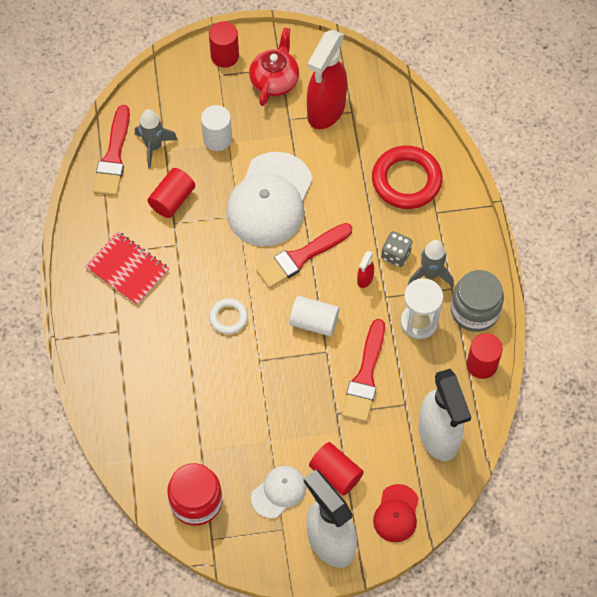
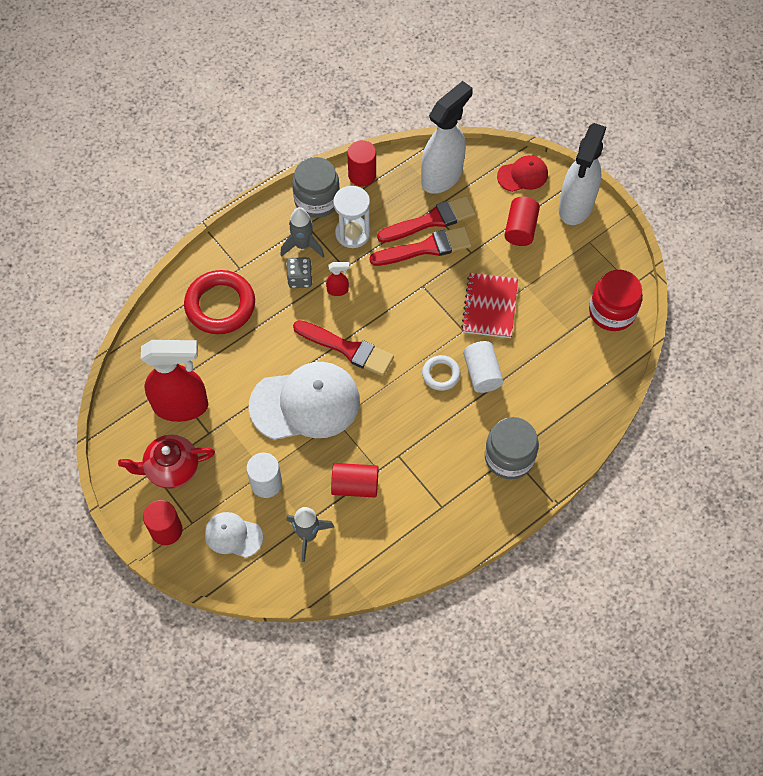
camera: 120 degrees left, 0 degrees up
(113, 156) = (340, 566): red brush -> red brush (431, 220)
(117, 328) = (509, 457): none -> grey jar
(127, 269) = (448, 482): red notebook -> red notebook (489, 306)
(279, 492) = (562, 259): white cap -> white cap (233, 535)
(314, 322) = (402, 308): white cylinder -> white cylinder (482, 373)

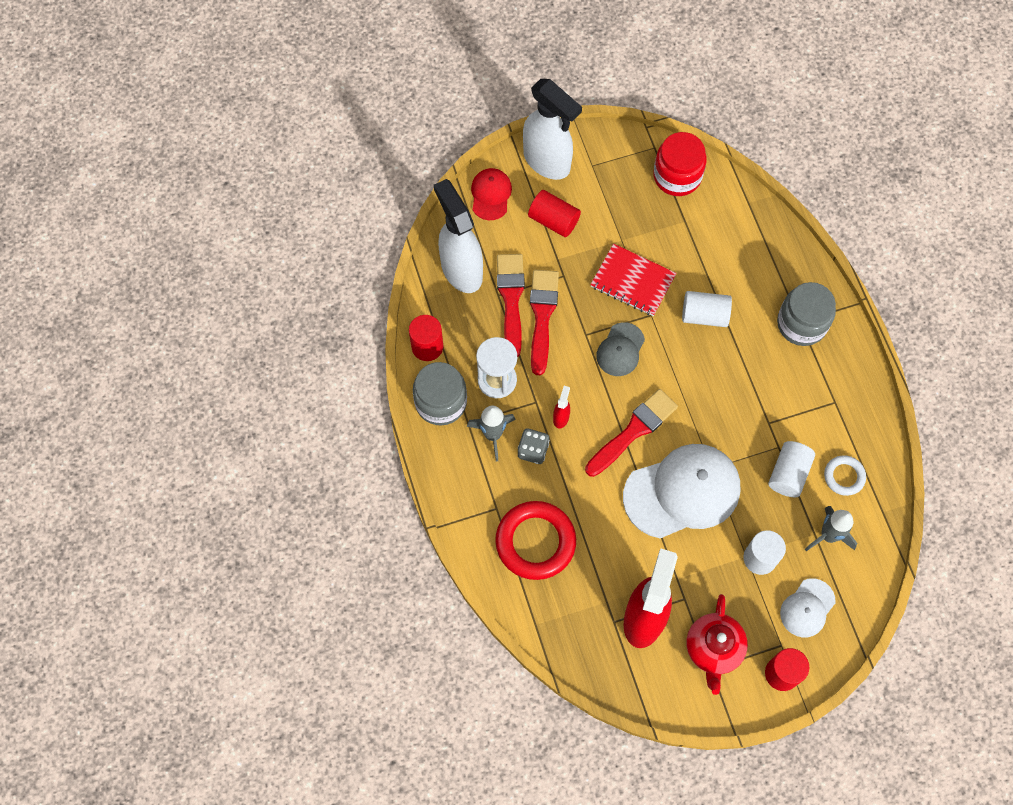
camera: 70 degrees left, 5 degrees up
(305, 403) = (682, 492): white cap -> white cap turned 60 degrees clockwise
(355, 485) = (788, 474): red cylinder -> white cylinder
(419, 316) = (620, 350): none -> grey cap
(441, 374) = (693, 353): white ring -> white ring (844, 476)

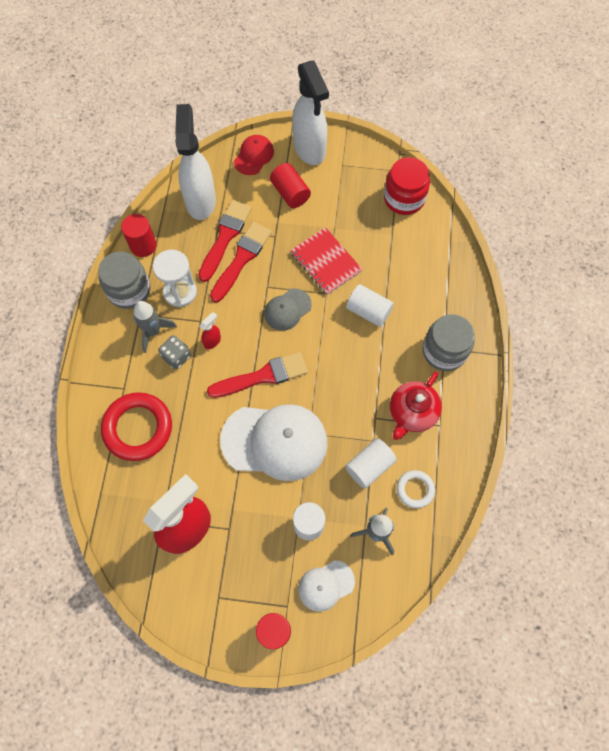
camera: 25 degrees right, 0 degrees up
(713, 649) = (229, 582): red teapot -> red teapot (412, 412)

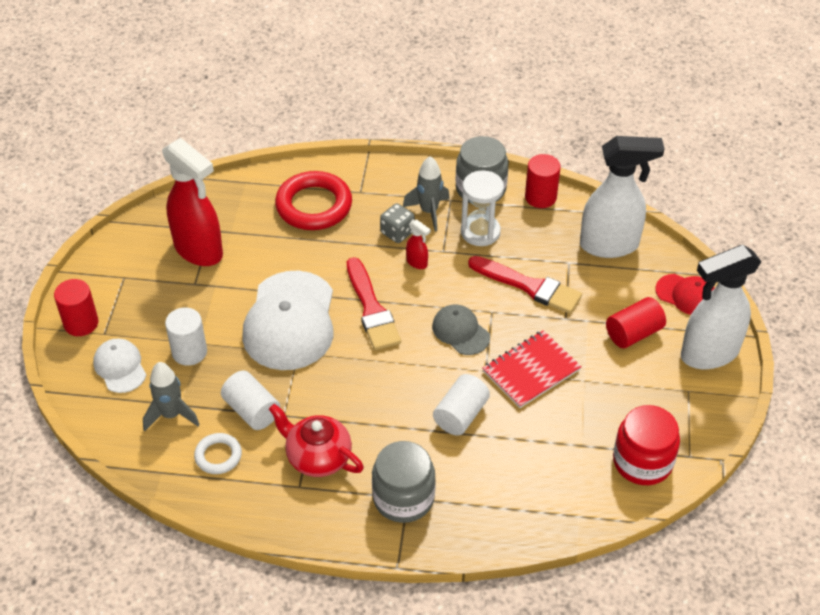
camera: 90 degrees right, 20 degrees down
(225, 237) = (559, 270): red brush -> none

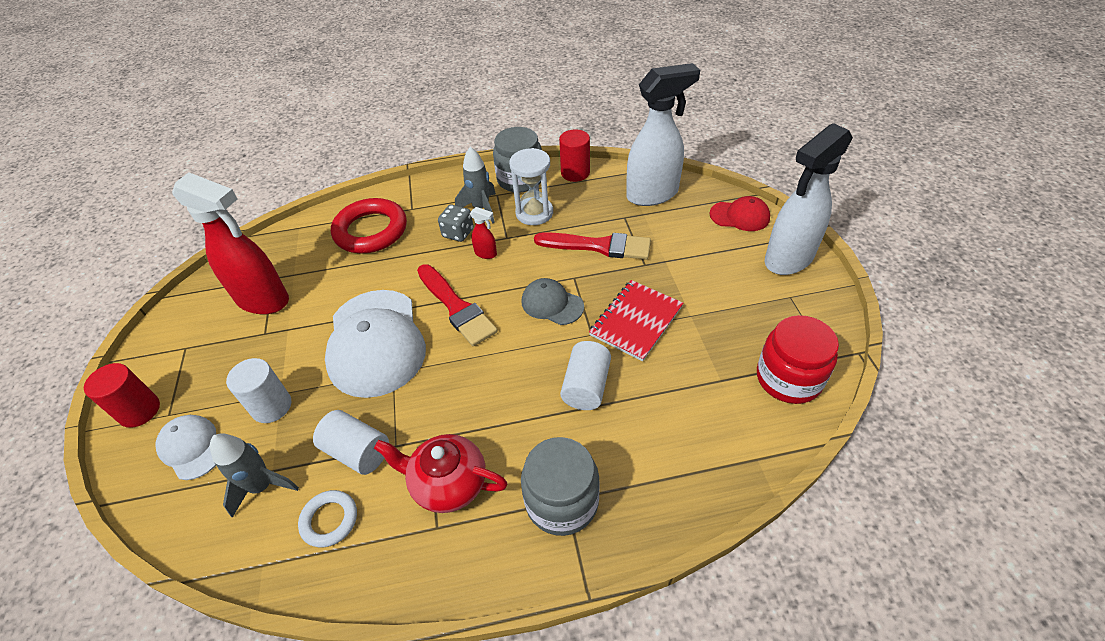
camera: 15 degrees left, 0 degrees up
(633, 333) = (712, 260): red cylinder -> none

